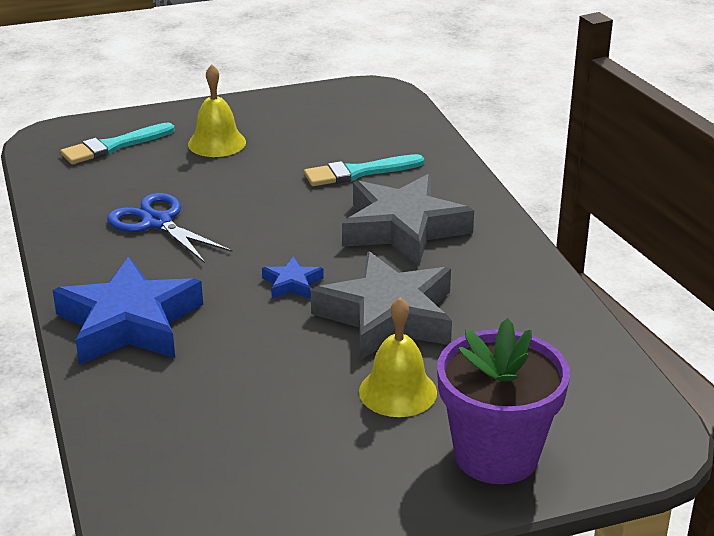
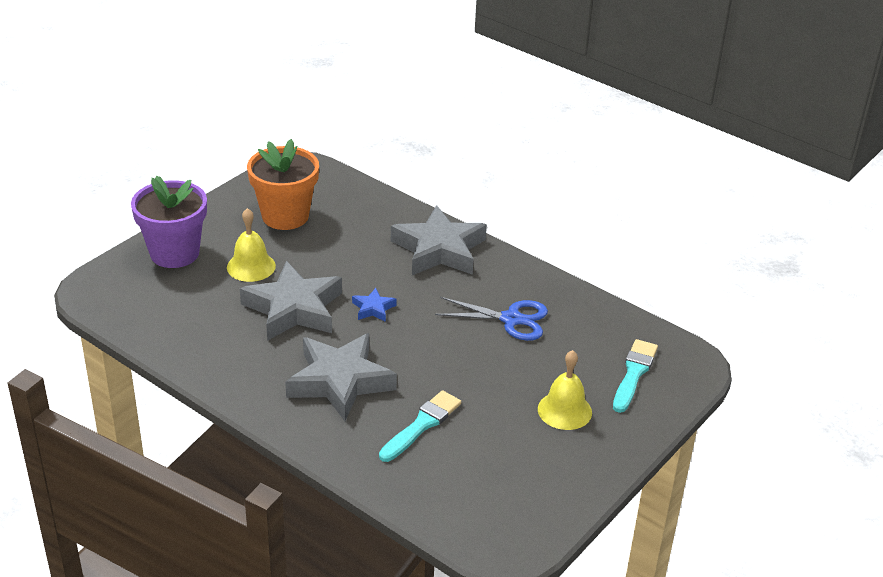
camera: 145 degrees right, 5 degrees up
(129, 323) = (439, 249): blue star -> grey star
(279, 456) = (285, 216): none -> orange flower pot

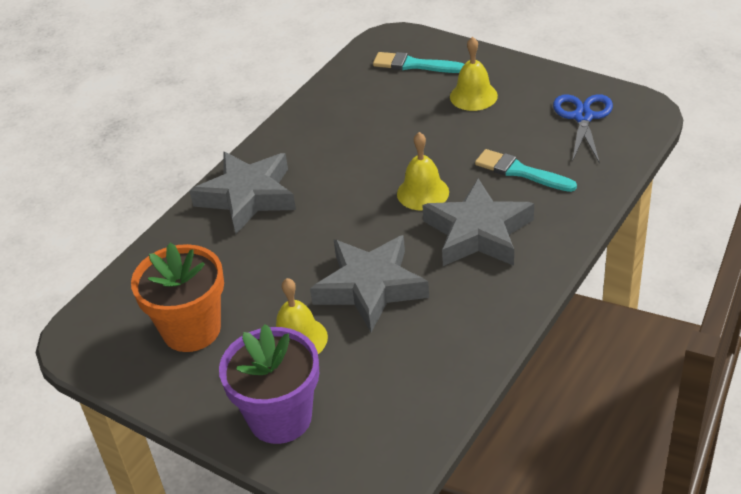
camera: 90 degrees left, 5 degrees up
(373, 308) = (357, 228): blue star -> none
(410, 353) = (423, 193): none -> yellow bell
(511, 319) = (355, 137): blue scissors -> blue scissors (583, 117)

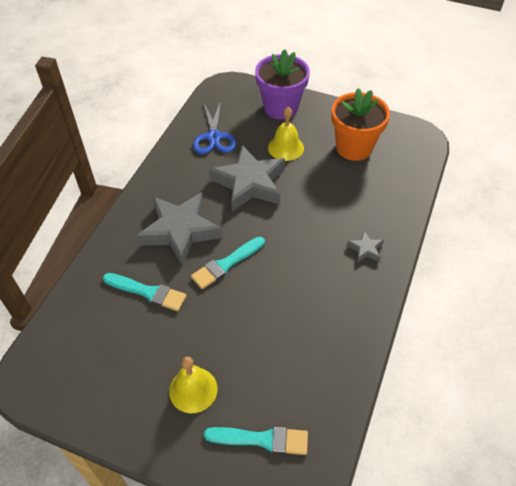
camera: 165 degrees right, 10 degrees up
(247, 196) = (365, 249): grey star -> grey star, size x0.44
(423, 193) = (226, 264): yellow bell -> turquoise brush
(583, 117) = (87, 365): blue scissors -> blue scissors (214, 137)

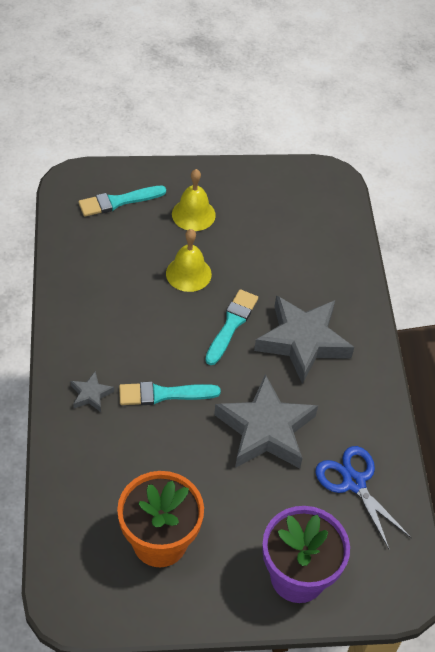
camera: 150 degrees right, 0 degrees up
(148, 292) = (288, 272): turquoise brush -> turquoise brush (163, 394)
(286, 147) = (251, 503): yellow bell -> yellow bell (188, 273)

